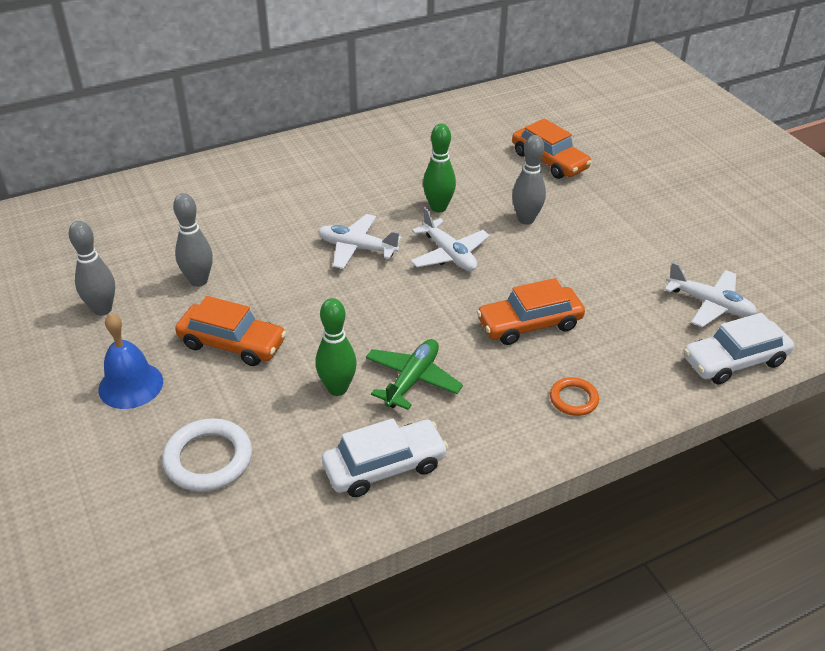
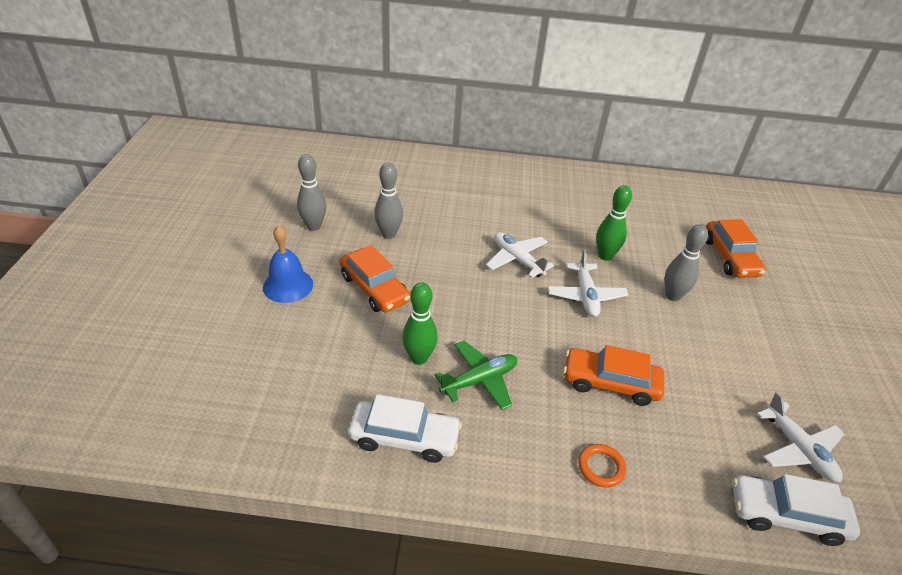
camera: 30 degrees right, 0 degrees up
(208, 459) = (291, 363): white ring -> none

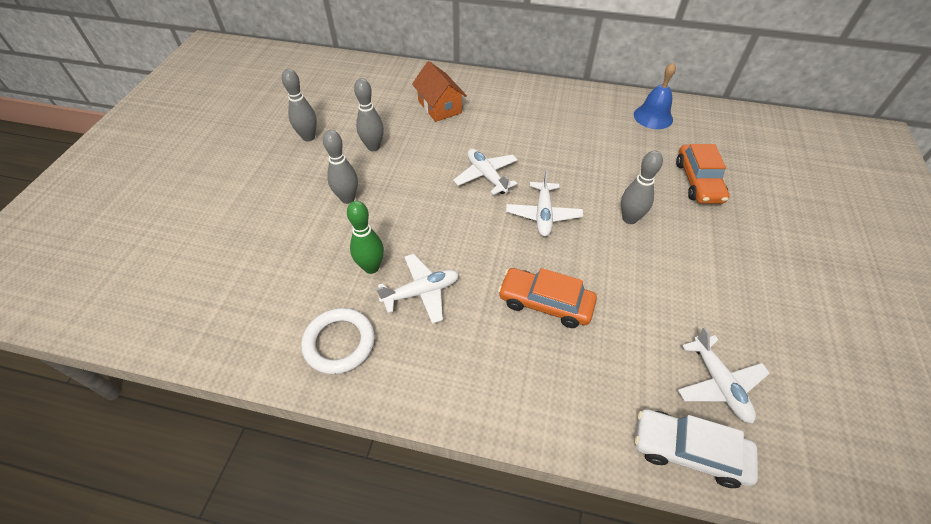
camera: 10 degrees right, 10 degrees up
(288, 285) = (272, 192): blue bell -> blue bell (653, 117)
(374, 288) = (348, 198): orange car -> grey bowling pin
(404, 438) = (339, 343): white car -> white ring
(449, 191) = (439, 107): none -> orange house
(479, 380) = (421, 292): green plane -> white plane
(601, 467) = (515, 386): orange ring -> none
(605, 256) = (572, 175): green bowling pin -> none

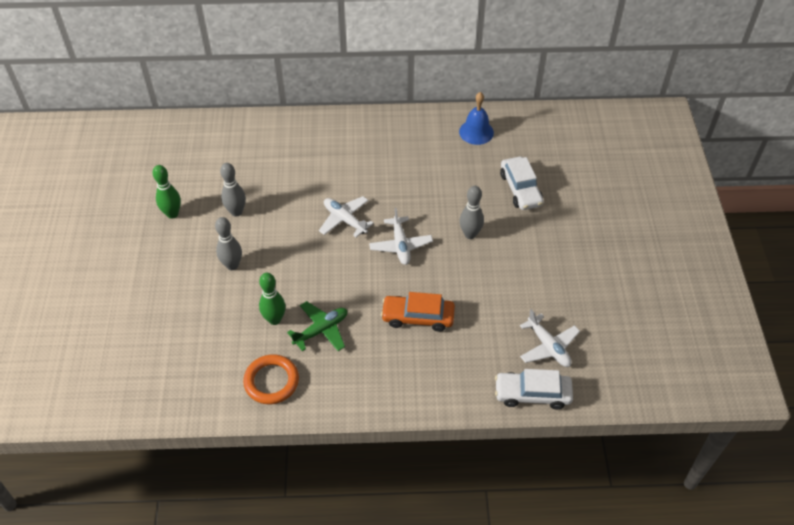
camera: 15 degrees left, 0 degrees up
(308, 137) = (172, 214): grey bowling pin -> green bowling pin
(339, 343) = (271, 381): white ring -> orange ring
(421, 292) = (321, 330): white plane -> green plane
(439, 107) = (283, 158): orange house -> none
(698, 181) = (520, 189): orange car -> white car

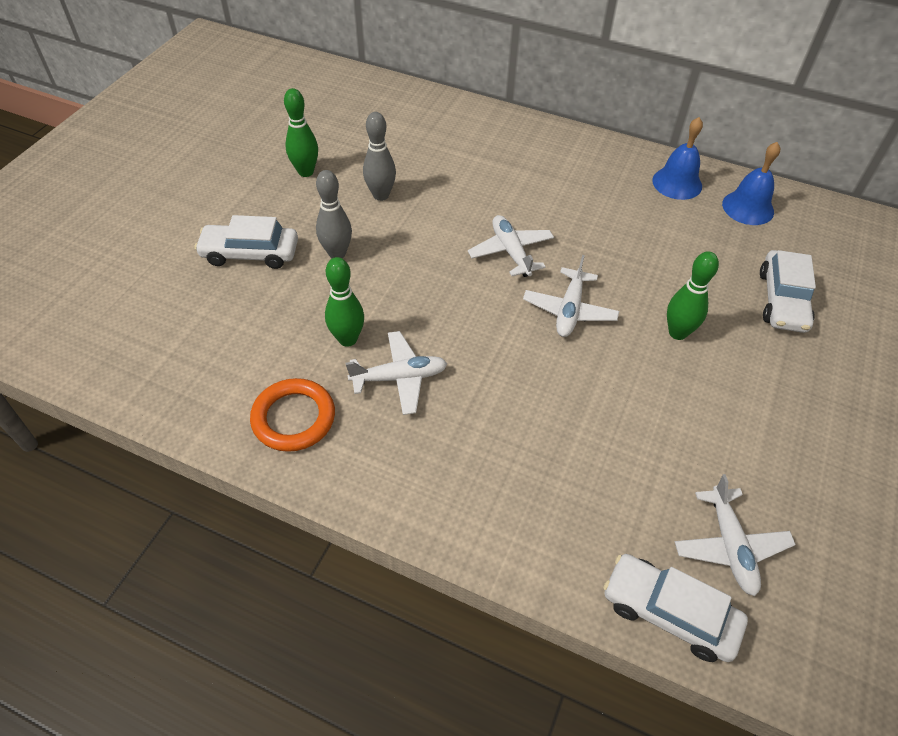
camera: 25 degrees right, 0 degrees up
(173, 288) = (250, 253): none -> white car
(321, 330) = (399, 378): green plane -> white plane
(418, 317) = (544, 415): orange car -> none
(425, 130) = (677, 183): none -> blue bell
(470, 234) = (677, 333): grey bowling pin -> green bowling pin

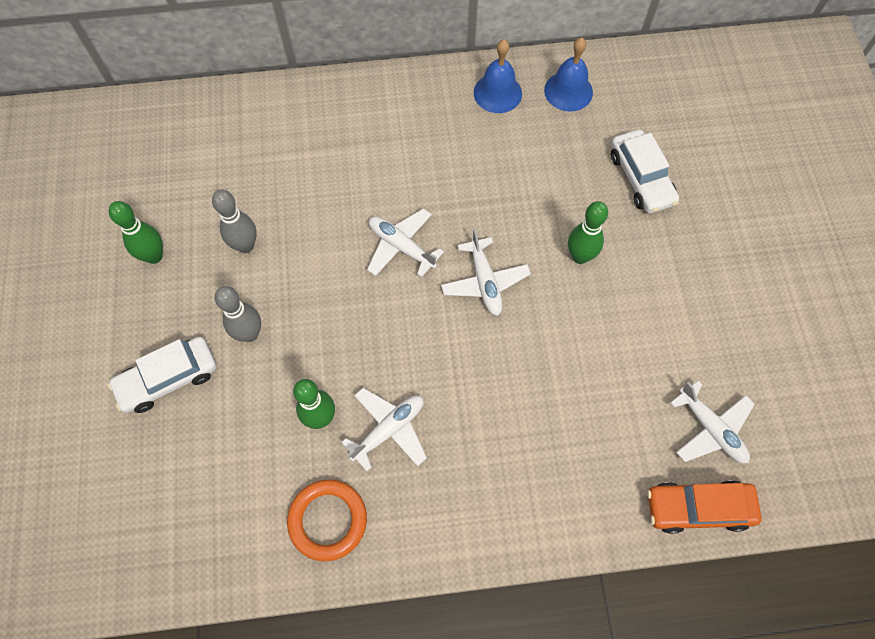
camera: 30 degrees left, 15 degrees up
(669, 612) = (698, 508): white car -> orange car

